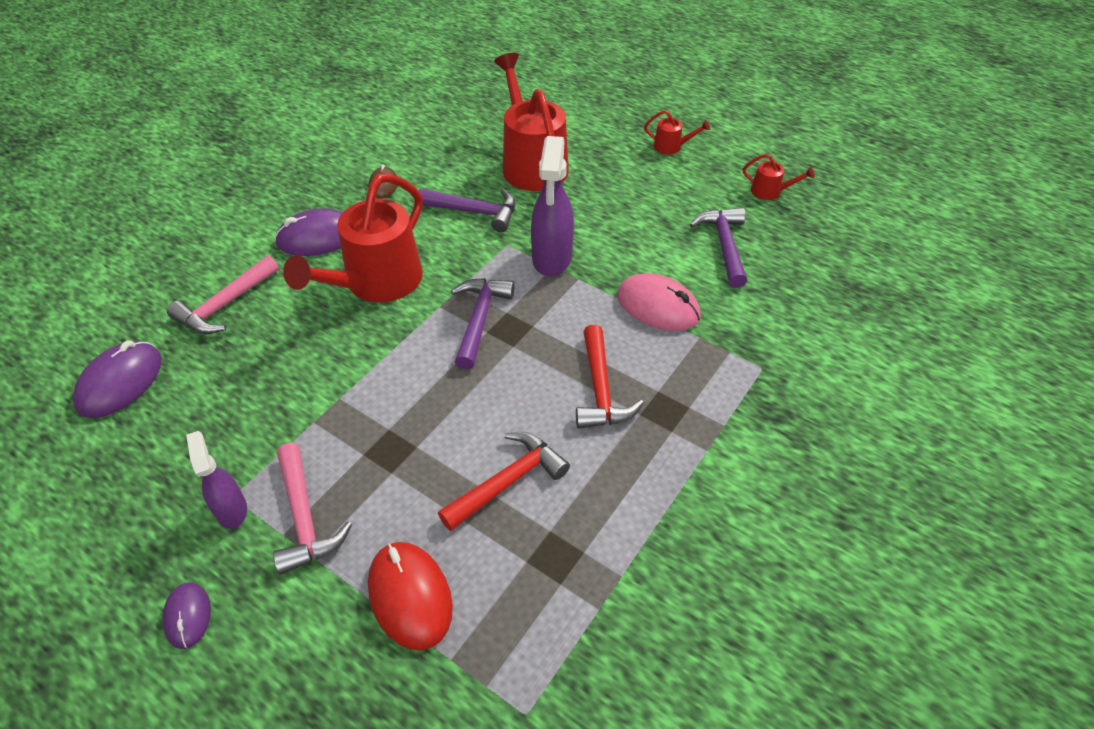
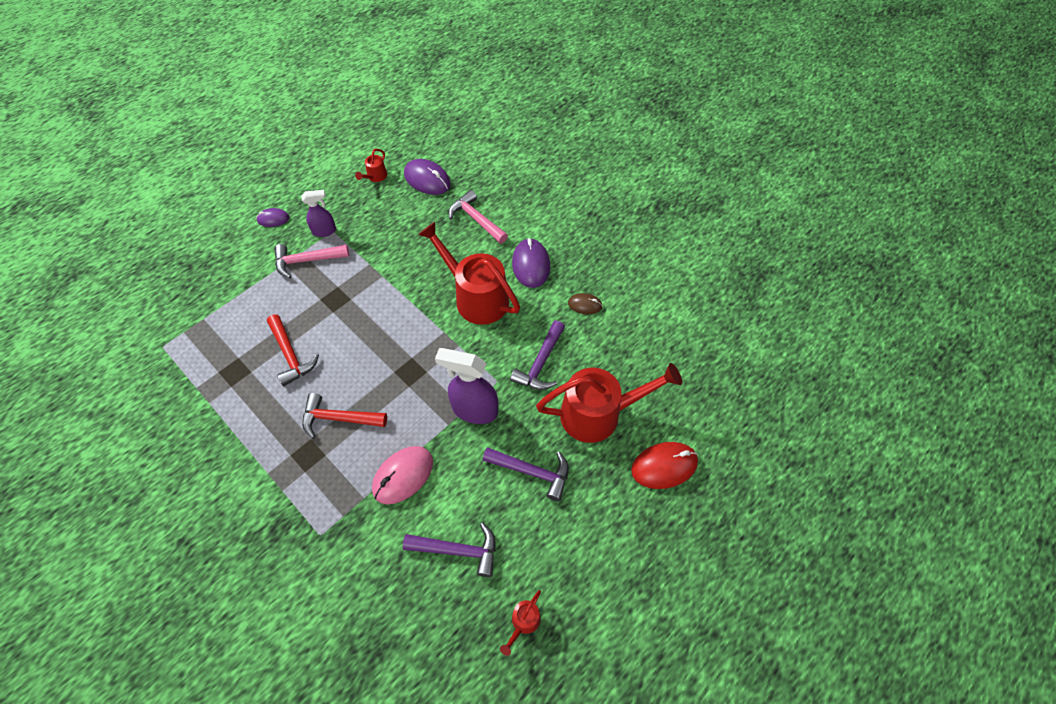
camera: 100 degrees right, 10 degrees up
(410, 596) = (243, 304): red mouse -> red mouse (664, 466)
(480, 319) = (424, 354): purple hammer -> purple hammer (532, 472)
(672, 147) = (609, 545): red watering can -> red watering can (375, 177)

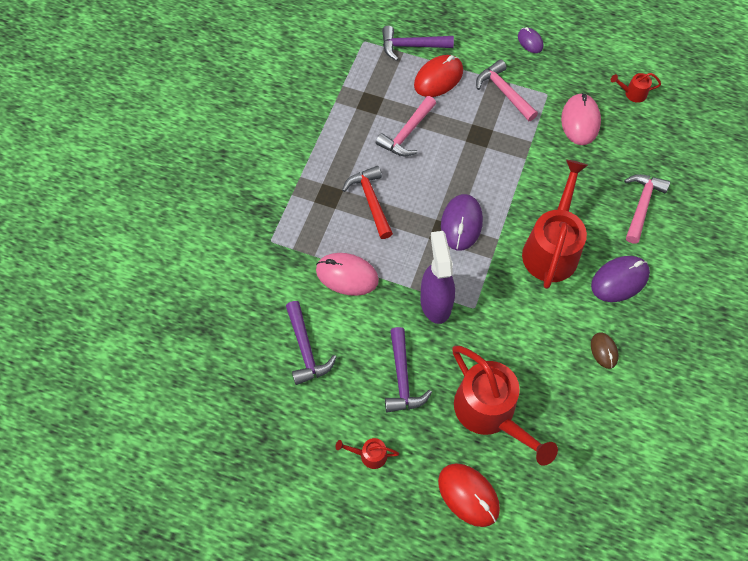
camera: 65 degrees right, 5 degrees up
(253, 303) = (438, 78): none -> red mouse
(291, 355) = (407, 133): red hammer -> pink hammer
(324, 231) = (543, 87): purple spray bottle -> none
(375, 222) = (580, 121): none -> pink mouse
(427, 179) = (660, 138): purple mouse -> purple mouse (461, 223)
(523, 623) = (271, 428): red watering can -> red watering can (369, 455)
(540, 363) = (514, 338): purple hammer -> purple hammer (411, 46)

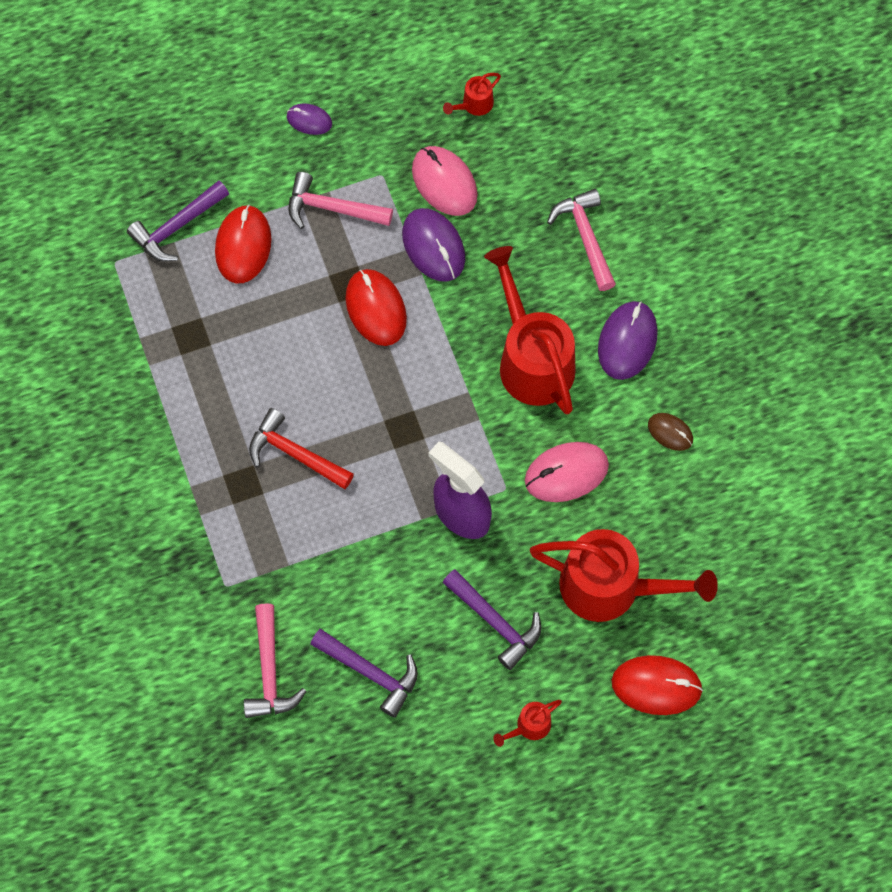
camera: 40 degrees left, 5 degrees up
(347, 275) = (343, 559): pink mouse -> pink mouse (566, 473)
(407, 133) = (266, 342): pink hammer -> pink hammer (269, 672)
(461, 223) = (415, 404): purple mouse -> purple mouse (433, 246)
(483, 158) = (376, 309): none -> red mouse

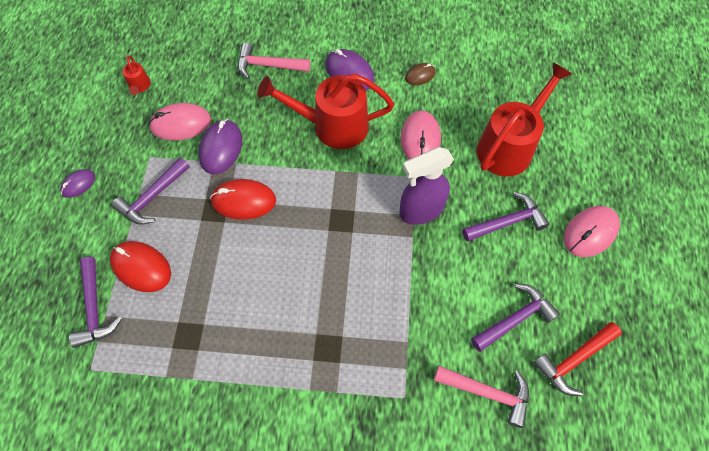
camera: 65 degrees left, 5 degrees down
(294, 453) = (322, 300): red hammer -> red hammer (573, 360)
(331, 208) = (152, 197): pink hammer -> purple hammer
(433, 246) = (221, 148): purple mouse -> purple mouse turned 75 degrees counterclockwise
(529, 726) = (590, 232): red watering can -> pink mouse
(656, 686) = (585, 149): red mouse -> none

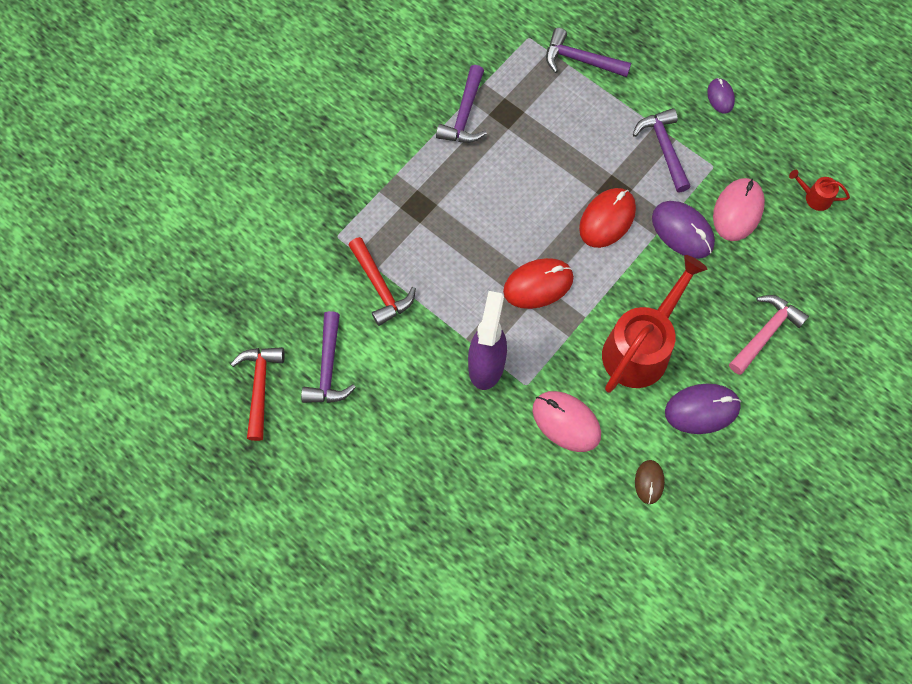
camera: 125 degrees right, 5 degrees up
(141, 267) = (595, 108): red mouse -> red mouse (538, 284)
(421, 326) = (380, 287): none -> red hammer
(488, 393) = (290, 299): pink hammer -> none
(507, 222) = (417, 434): purple hammer -> purple hammer (464, 115)
(509, 146) = (496, 506): red watering can -> none
(590, 232) = (350, 503): pink mouse -> none

